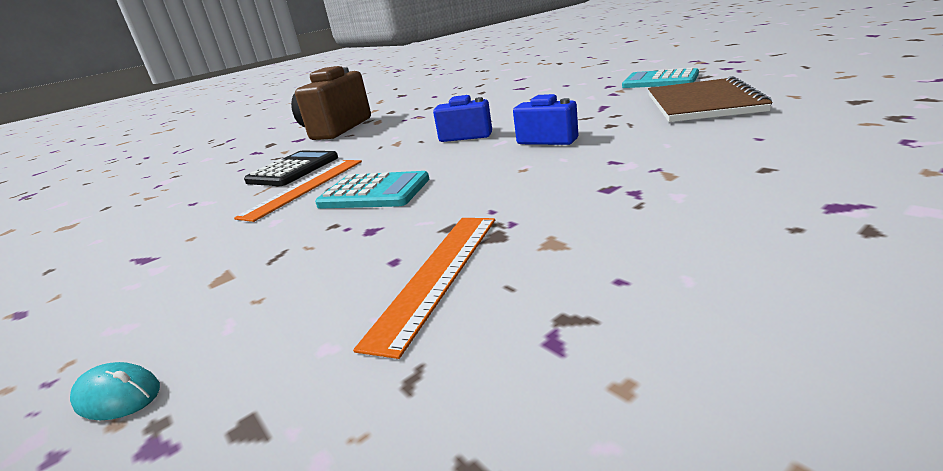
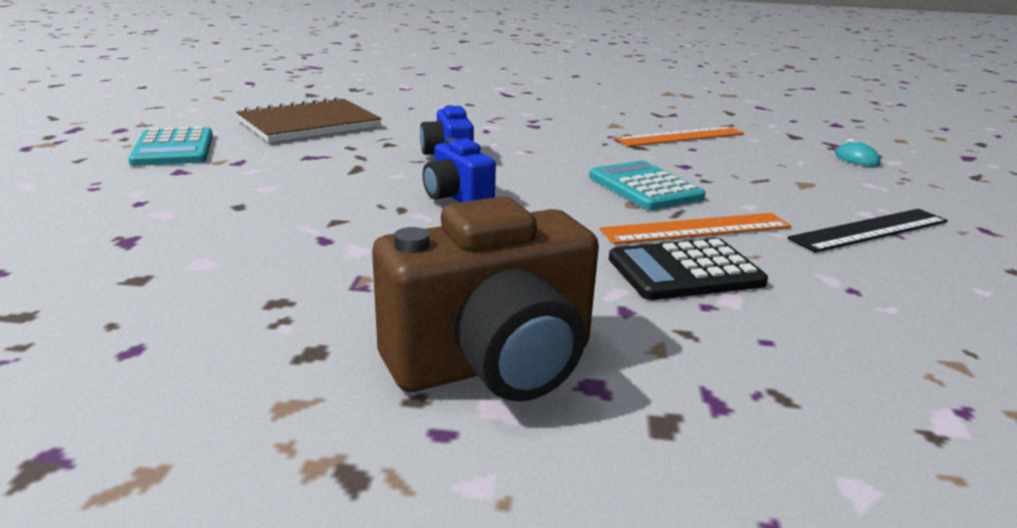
camera: 140 degrees left, 0 degrees up
(161, 250) = (870, 230): none -> black ruler

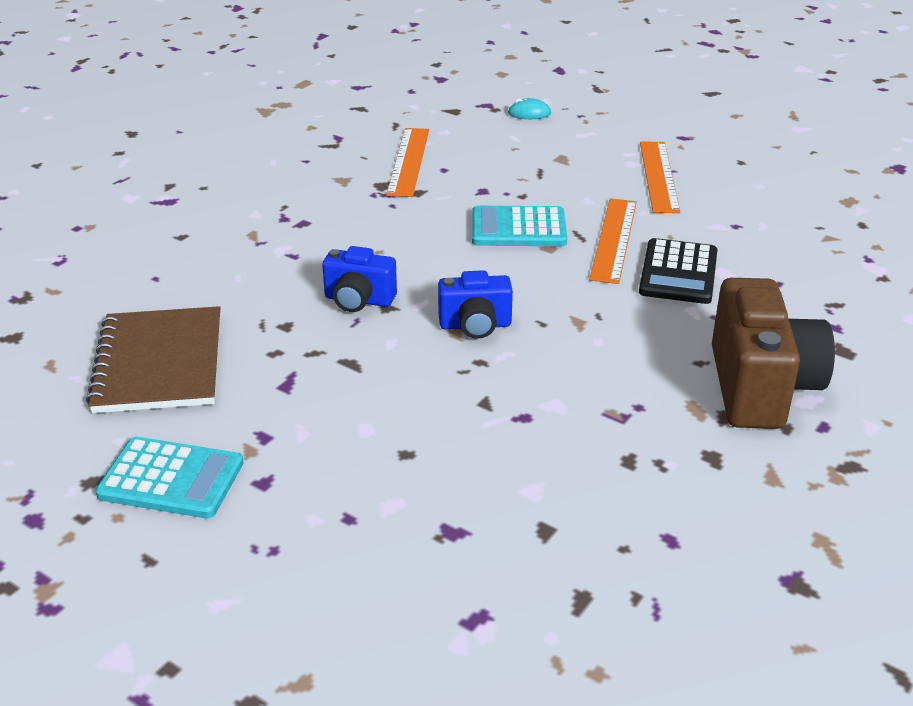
camera: 60 degrees left, 10 degrees up
(870, 230) = (659, 176): black ruler -> orange ruler

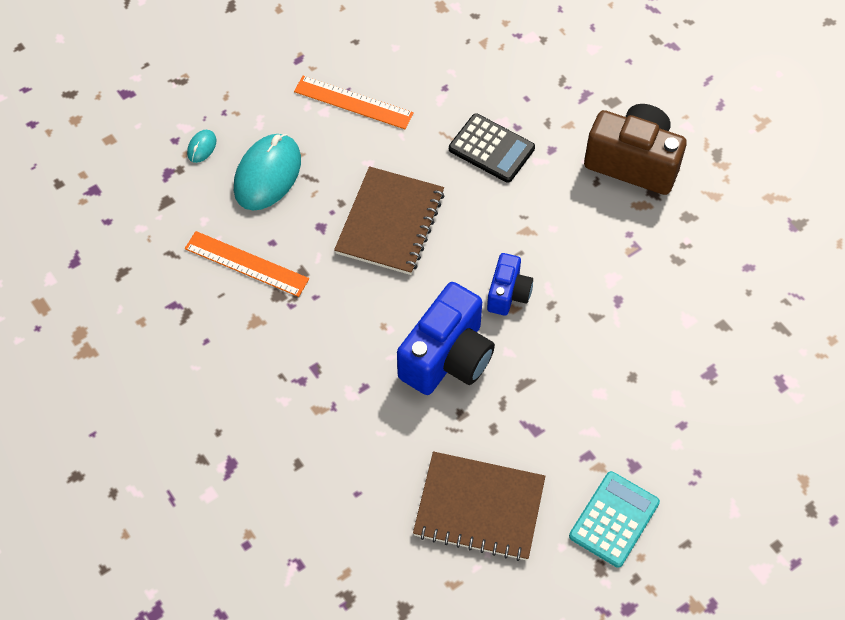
camera: 70 degrees left, 25 degrees up
(359, 300) = (447, 358): blue camera -> blue camera, size x1.80
(518, 228) = (390, 223): turquoise calculator -> brown notebook
(524, 150) = (268, 175): none -> turquoise mouse
(614, 239) = (432, 169): orange ruler -> none

